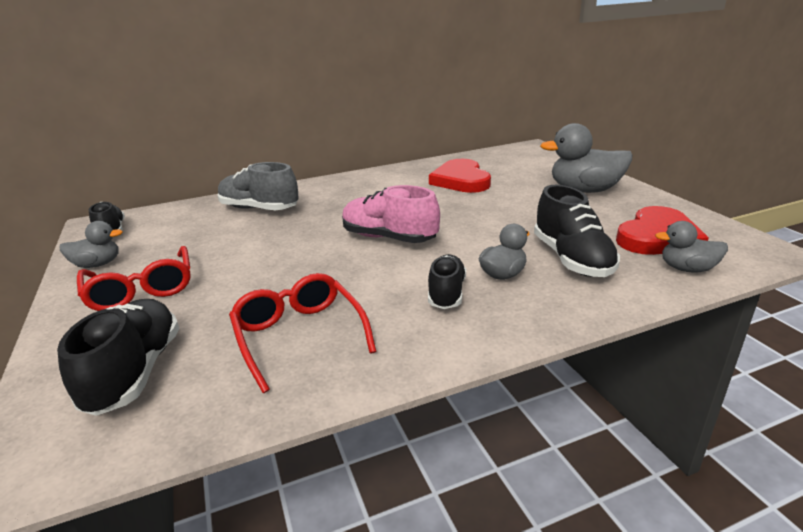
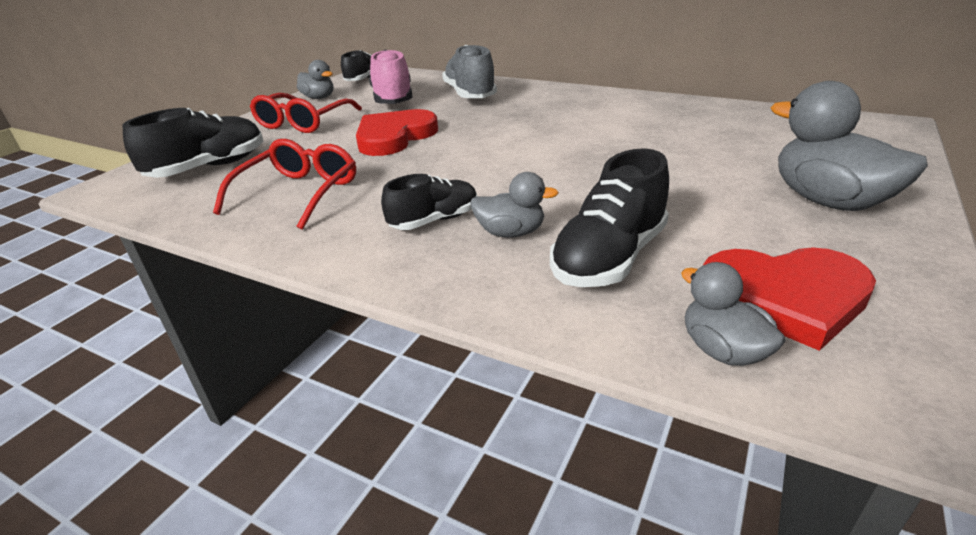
camera: 50 degrees right, 5 degrees up
(389, 238) = (500, 156): pink shoe -> pink shoe (393, 99)
(461, 180) = (693, 132): red heart -> red heart (394, 137)

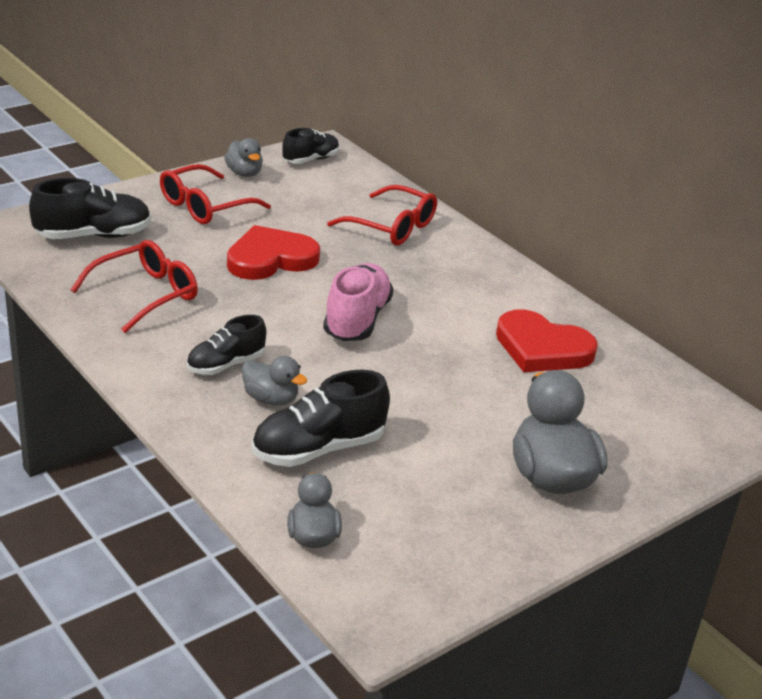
camera: 20 degrees right, 0 degrees up
(393, 99) = (312, 204): pink shoe -> pink shoe (356, 320)
(434, 220) = (226, 365): black shoe -> black shoe turned 150 degrees clockwise
(470, 95) = (392, 227): grey shoe -> red glasses
(785, 297) = (400, 526): red heart -> red heart (542, 348)

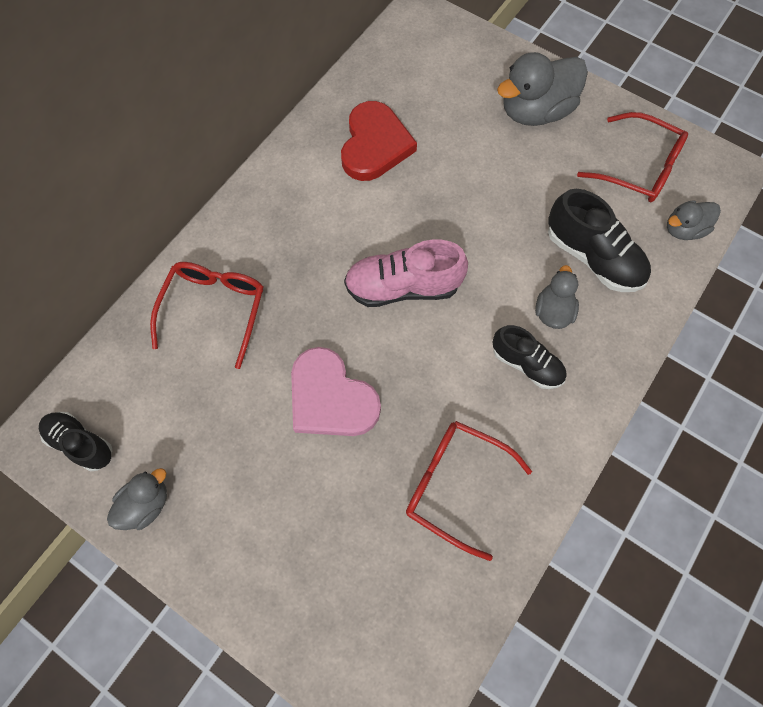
camera: 105 degrees left, 35 degrees up
(93, 235) = (368, 602): black shoe -> none
(205, 206) = (247, 512): red glasses -> red glasses (638, 168)
(270, 259) = (331, 398): red heart -> pink heart

